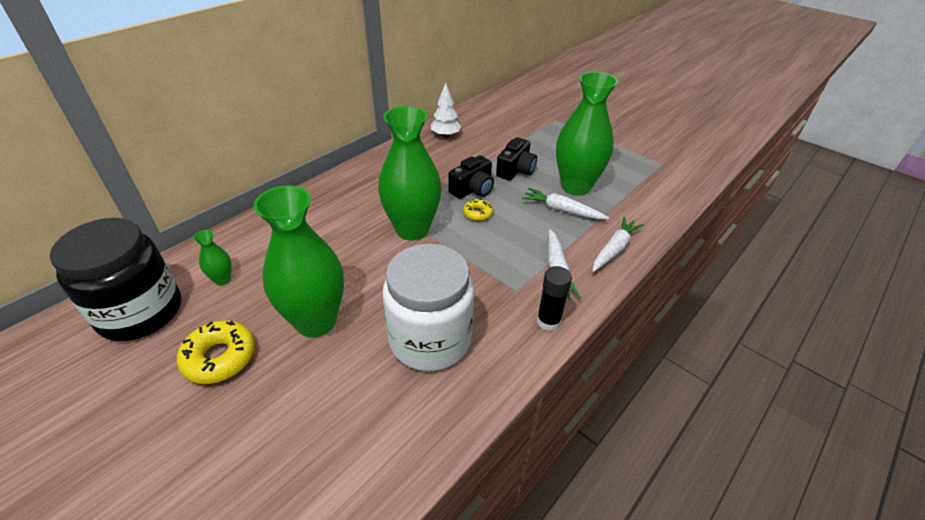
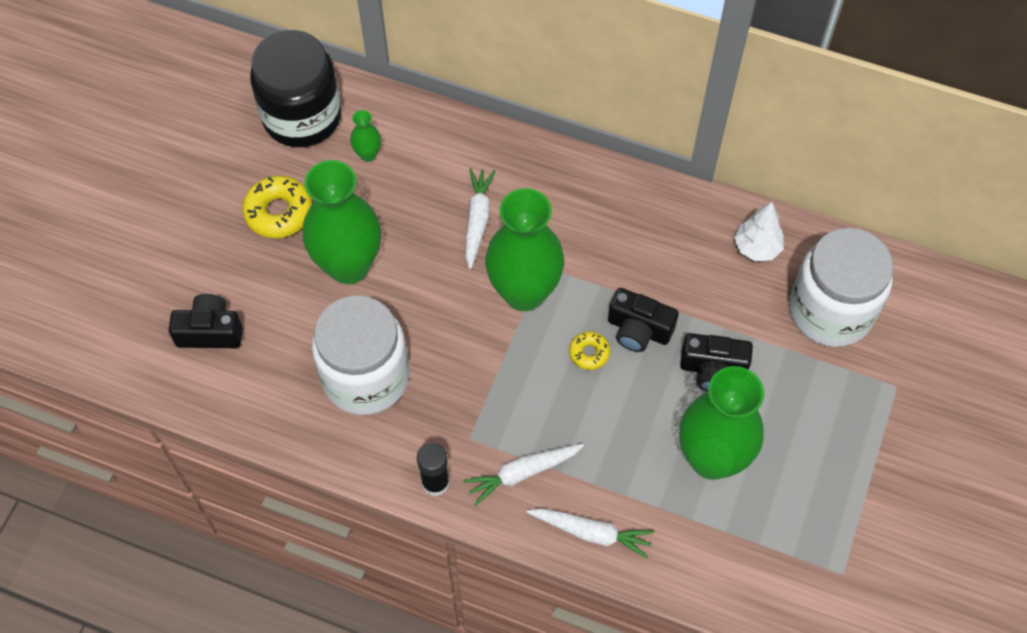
camera: 70 degrees right, 20 degrees up
(304, 459) = (210, 331): none -> black camera
(500, 125) = (830, 311): none -> white jar
(562, 210) = (645, 452): white carrot -> white carrot (477, 220)

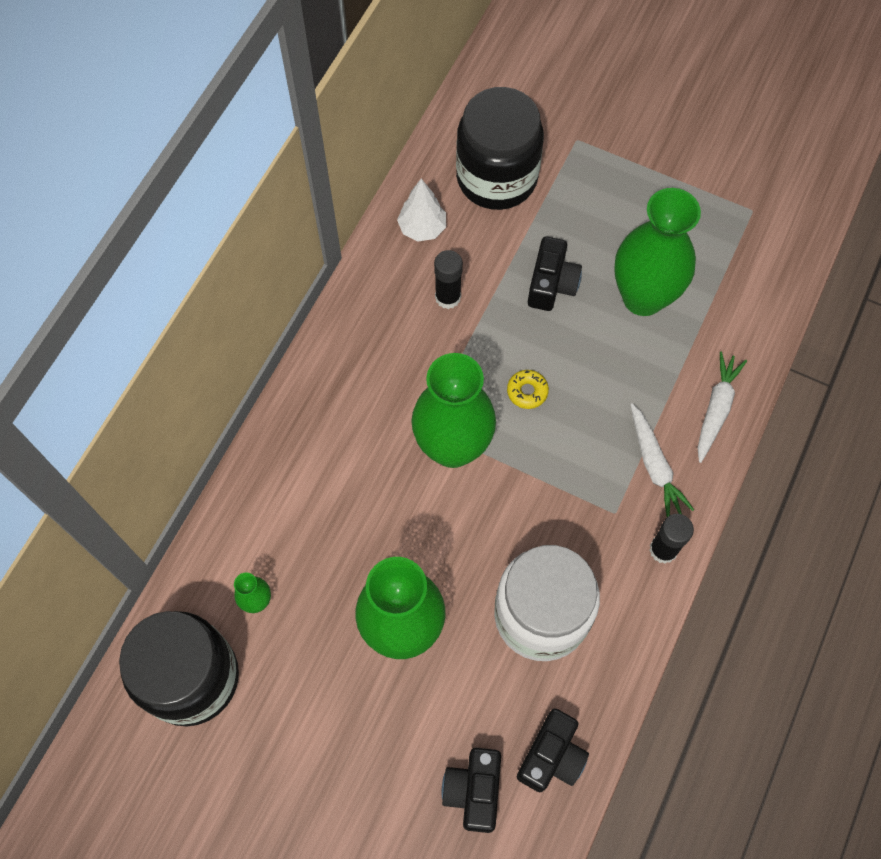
camera: 85 degrees left, 5 degrees up
(279, 212) = (322, 708): yellow donut -> none
(477, 220) = (359, 487): white carrot -> none
(638, 329) = (504, 343): black camera -> black camera (551, 756)
(682, 276) = (448, 297): none -> black glue stick
(830, 311) = (496, 178): white jar -> black jar

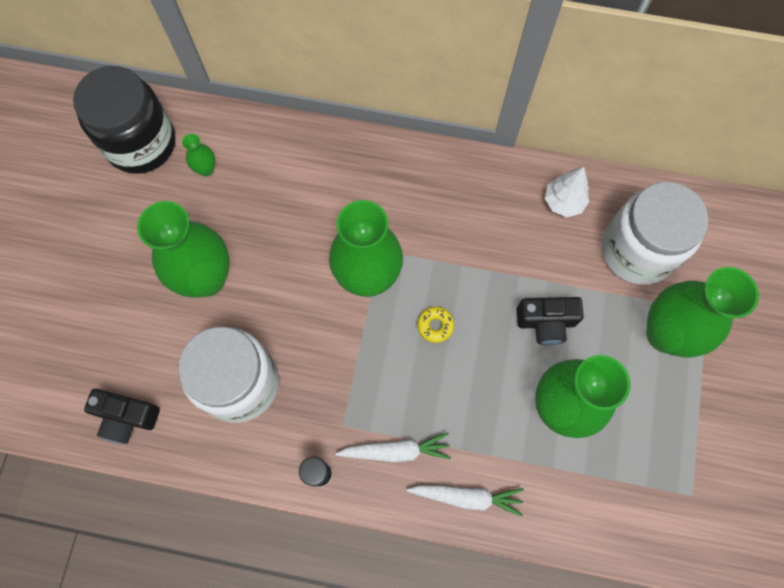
camera: 75 degrees right, 5 degrees up
(448, 297) = (504, 239): black glue stick -> none
(473, 791) = (90, 363): black camera -> none
(496, 178) = (637, 250): black jar -> white jar
(591, 181) = (665, 334): none -> green vase
(654, 465) = (396, 451): white carrot -> white carrot turned 150 degrees counterclockwise

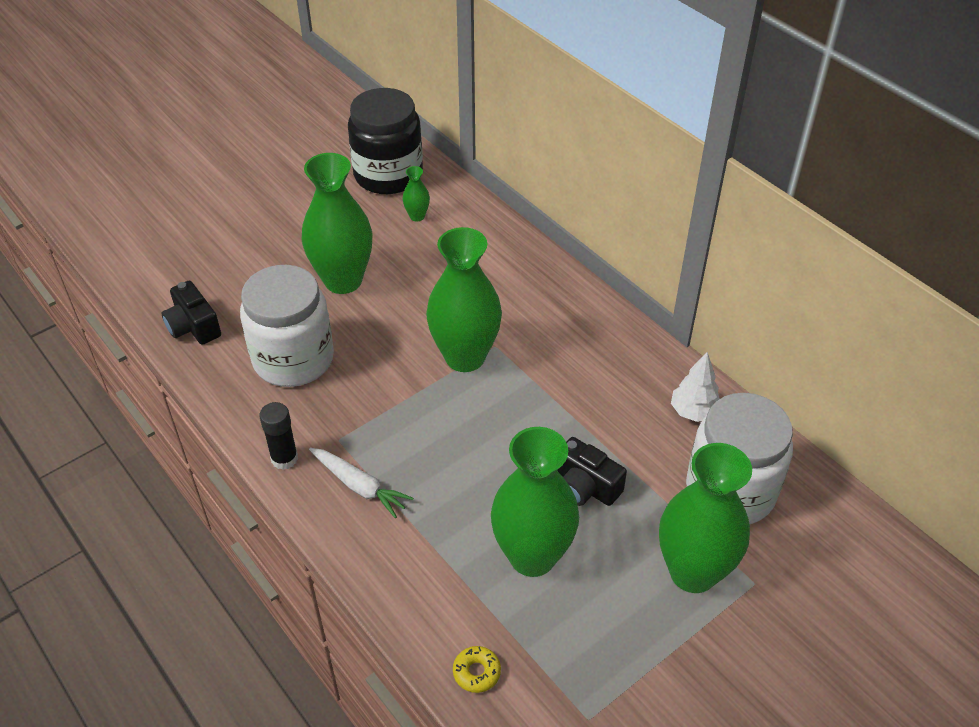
camera: 40 degrees right, 25 degrees down
(435, 326) = (485, 424): yellow donut -> yellow donut (476, 672)
(467, 497) = (381, 561): white carrot -> none

